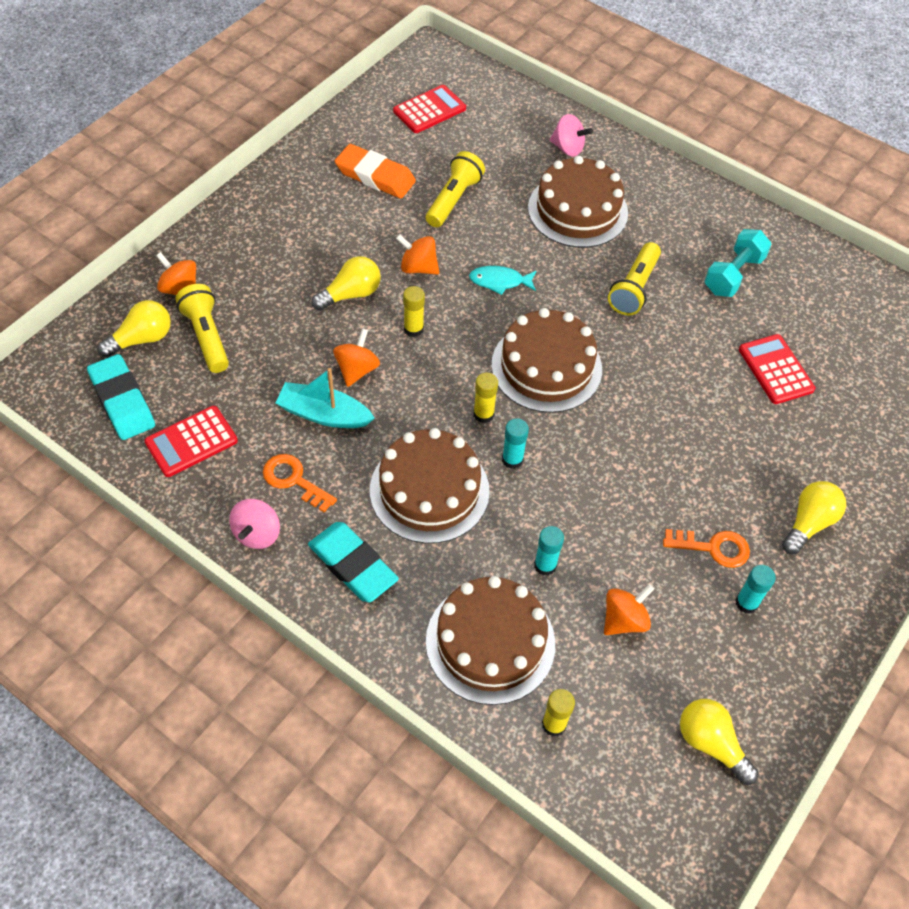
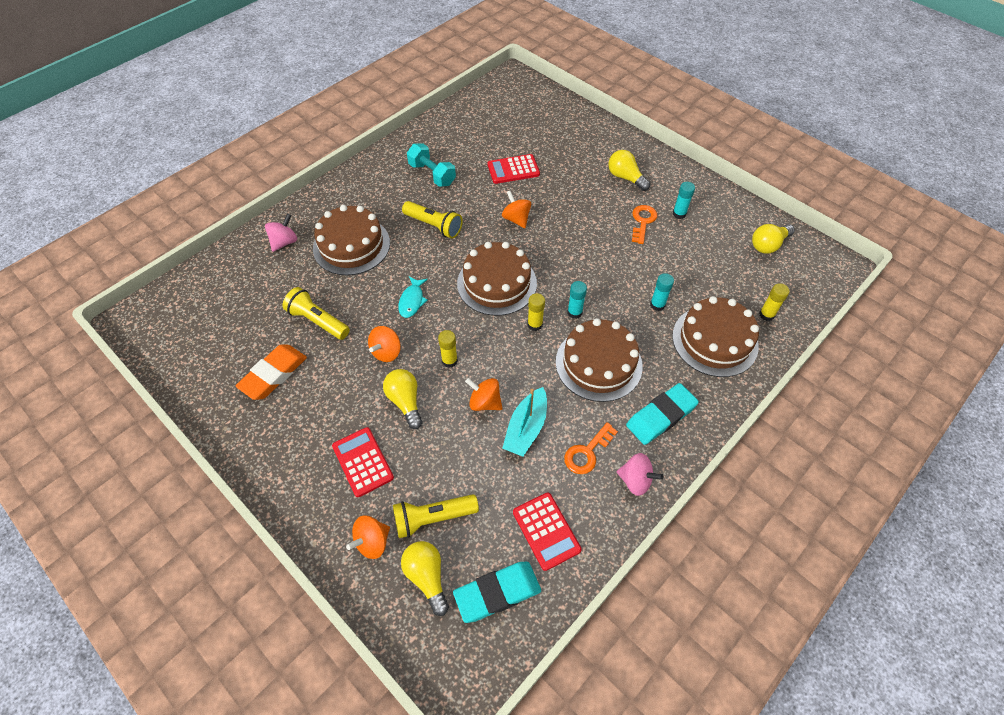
camera: 80 degrees left, 0 degrees up
(429, 110) = (205, 328): red calculator -> red calculator (363, 462)
(624, 620) = (694, 271): orange spinning top -> orange spinning top (516, 219)

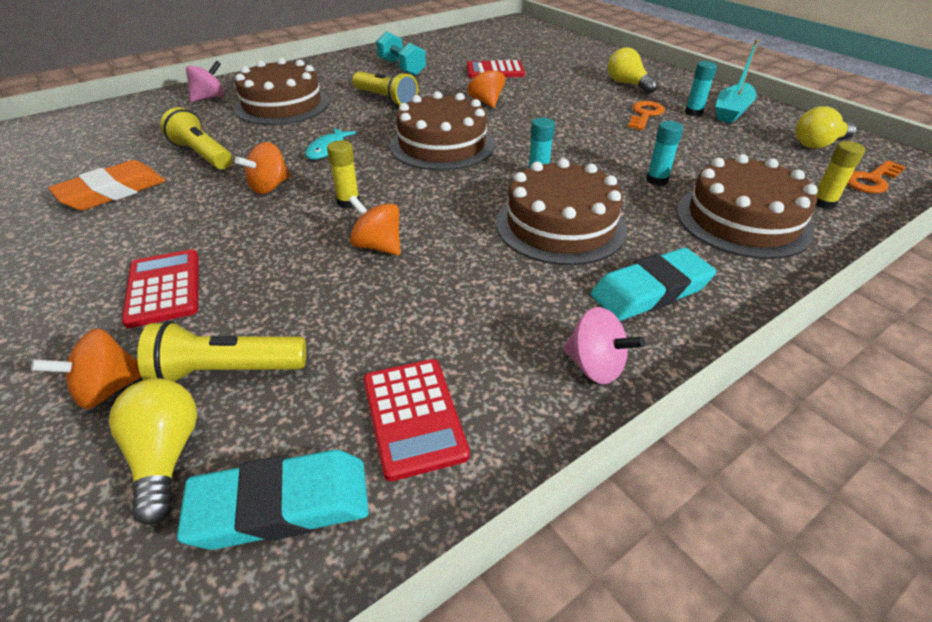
camera: 10 degrees right, 15 degrees down
(405, 401) = (266, 233): yellow light bulb -> none
(526, 428) = (429, 280): turquoise boat -> turquoise boat (732, 111)
(535, 324) = (479, 182): yellow glue stick -> none
(587, 452) = (518, 319): orange key -> orange key (871, 180)

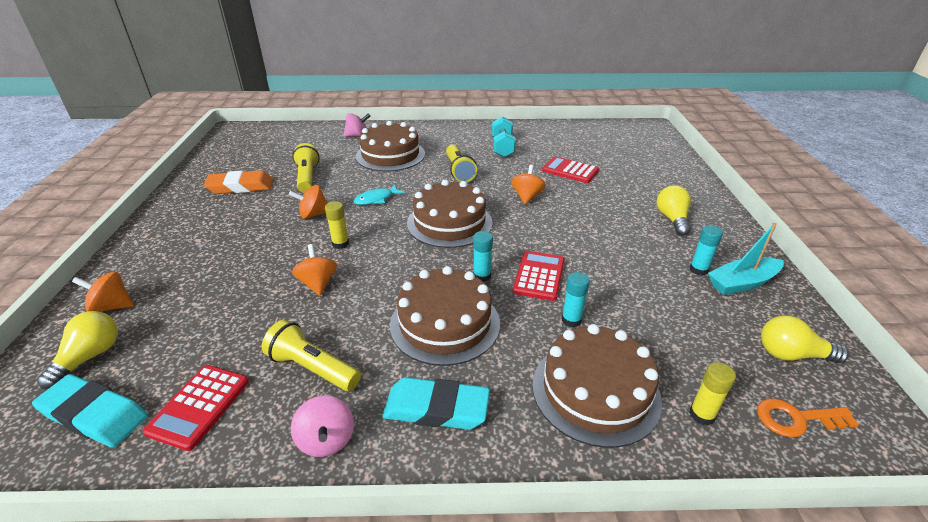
camera: 35 degrees right, 5 degrees down
(164, 288) = (194, 259): red calculator -> red calculator (539, 276)
(226, 371) = (161, 324): yellow flashlight -> yellow flashlight (312, 368)
(645, 114) = (647, 255): orange key -> none

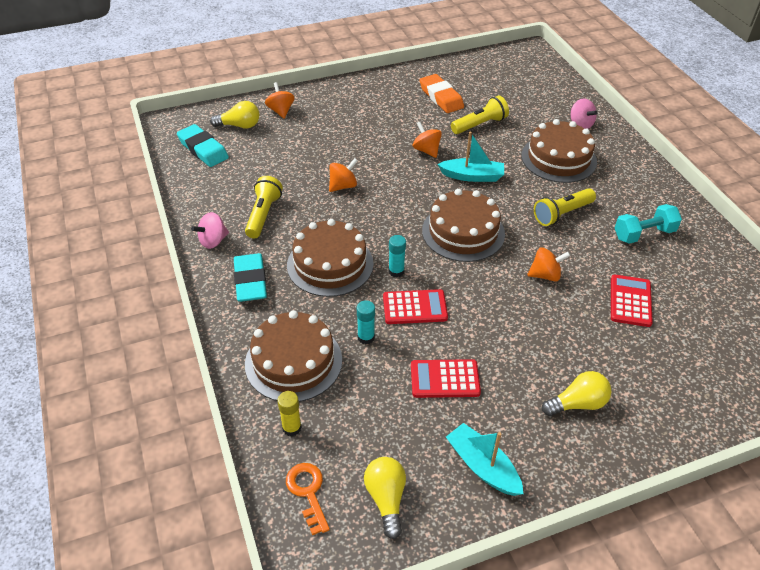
camera: 70 degrees right, 10 degrees up
(94, 415) = (203, 149): turquoise eraser -> turquoise eraser turned 45 degrees counterclockwise
(199, 406) = (220, 182): red calculator -> red calculator (445, 379)
(340, 244) = (395, 179): yellow glue stick -> none
(376, 199) = (472, 176): turquoise fish -> turquoise boat
(698, 270) = (487, 428): turquoise glue stick -> none

